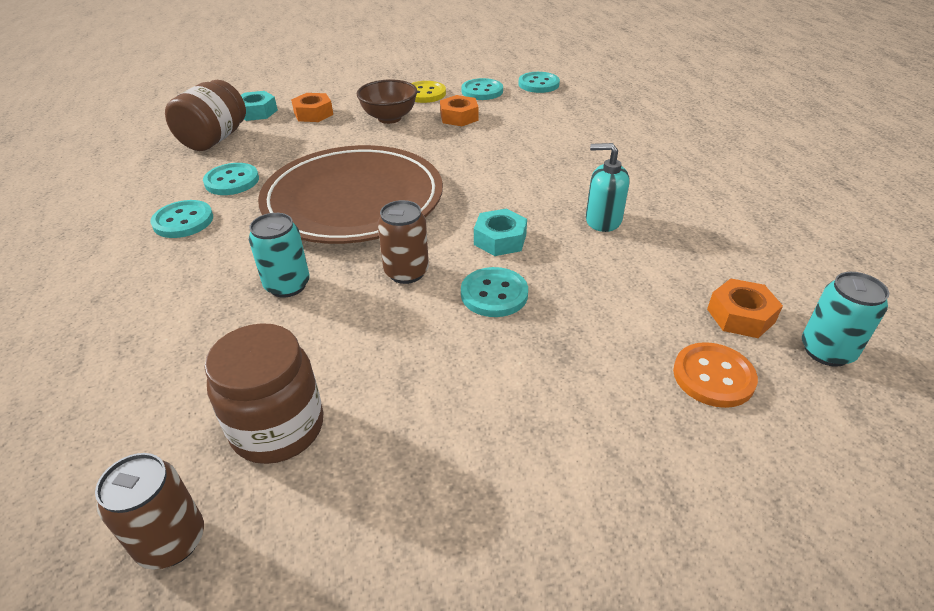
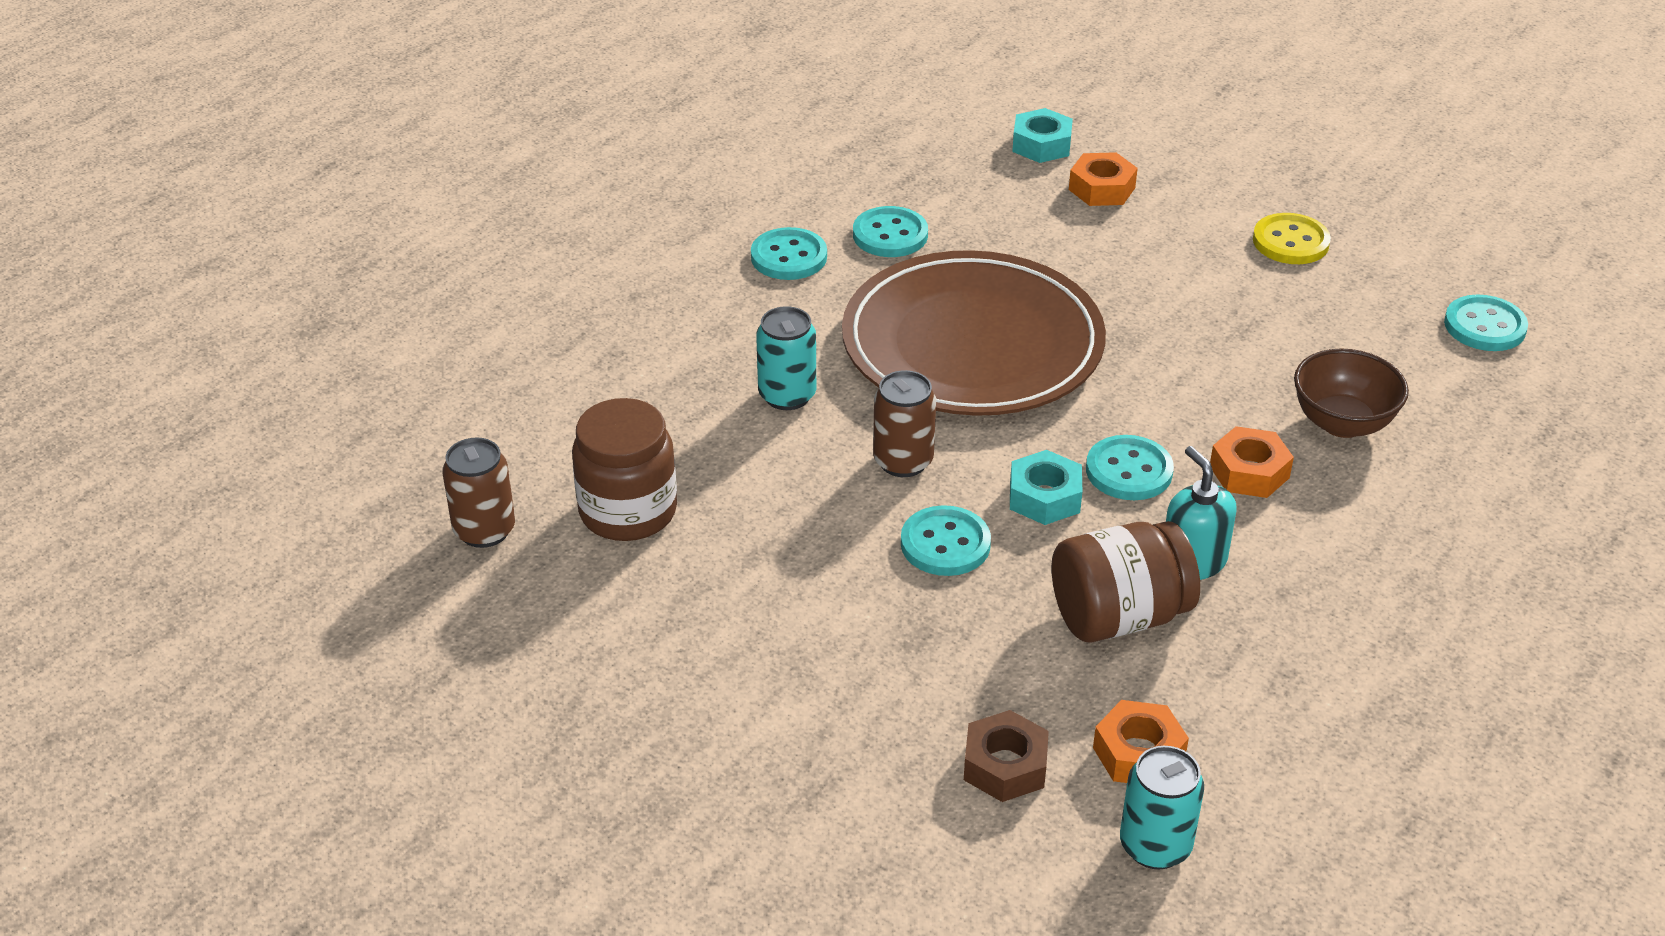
camera: 50 degrees right, 0 degrees up
(214, 139) = (944, 161): brown jar -> brown jar (1119, 616)
(389, 118) = (1181, 254): brown bowl -> brown bowl (1342, 423)
(459, 117) = (1272, 309): orange nut -> orange nut (1249, 472)
(482, 91) = (1377, 286): turquoise button -> turquoise button (1129, 471)
(713, 376) = (1005, 766): orange button -> brown nut

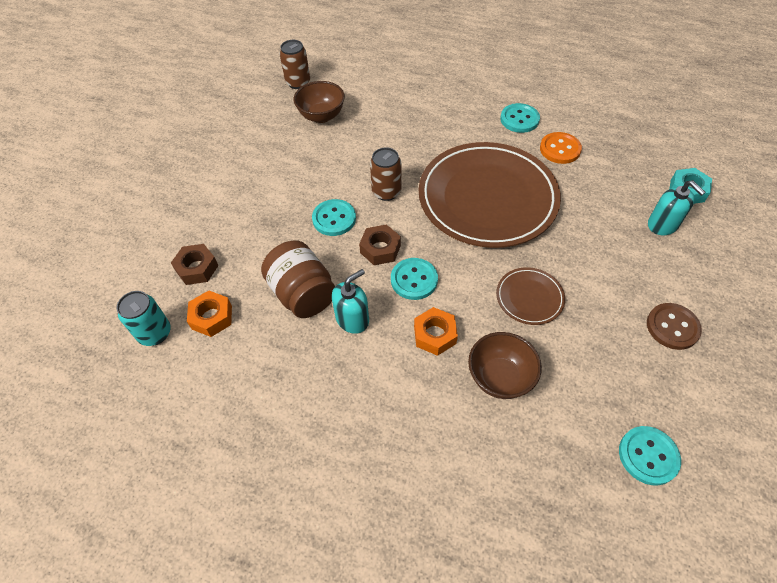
camera: 75 degrees right, 15 degrees up
(628, 511) = (321, 116): brown jar -> brown bowl
(787, 395) = (416, 143): turquoise can -> none
(890, 235) = (560, 149): turquoise button -> orange button
(1044, 497) = (380, 249): turquoise nut -> brown nut
(1101, 188) = (662, 225): orange nut -> turquoise soap dispenser
(1203, 355) = (529, 297): none -> brown plate
(1290, 242) = (672, 327): yellow button -> brown button

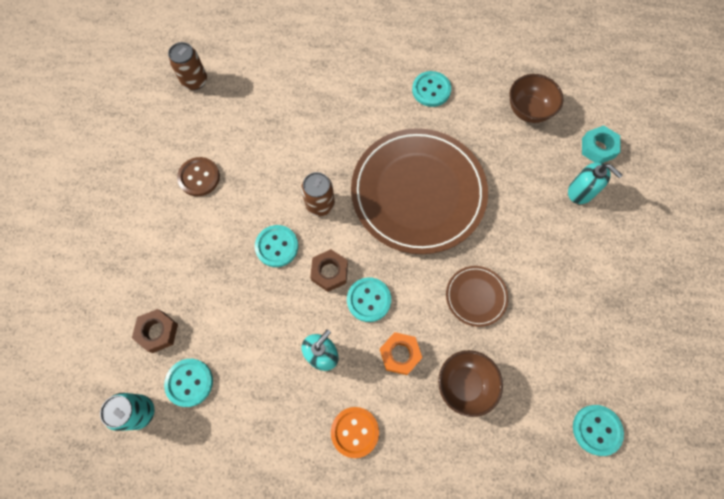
camera: 15 degrees left, 15 degrees up
(212, 317) = (189, 382): orange nut -> turquoise button
(303, 294) = (269, 338): brown jar -> none
(321, 116) = (231, 121): brown bowl -> brown bowl (528, 110)
(560, 149) = (476, 120): orange button -> orange button (355, 432)
(672, 327) = (601, 300): brown button -> brown button (199, 177)

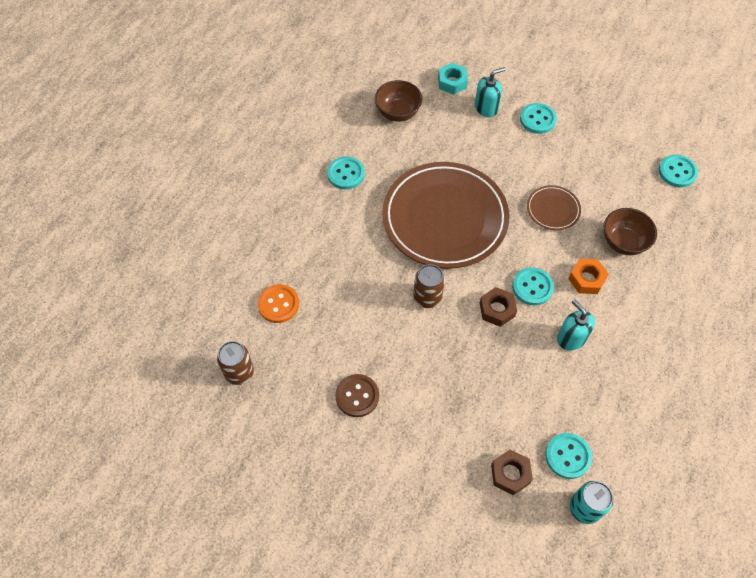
camera: 70 degrees left, 10 degrees down
(277, 246) = (457, 346): turquoise button -> turquoise button (537, 119)
(355, 432) = (643, 333): orange button -> orange button (278, 304)

